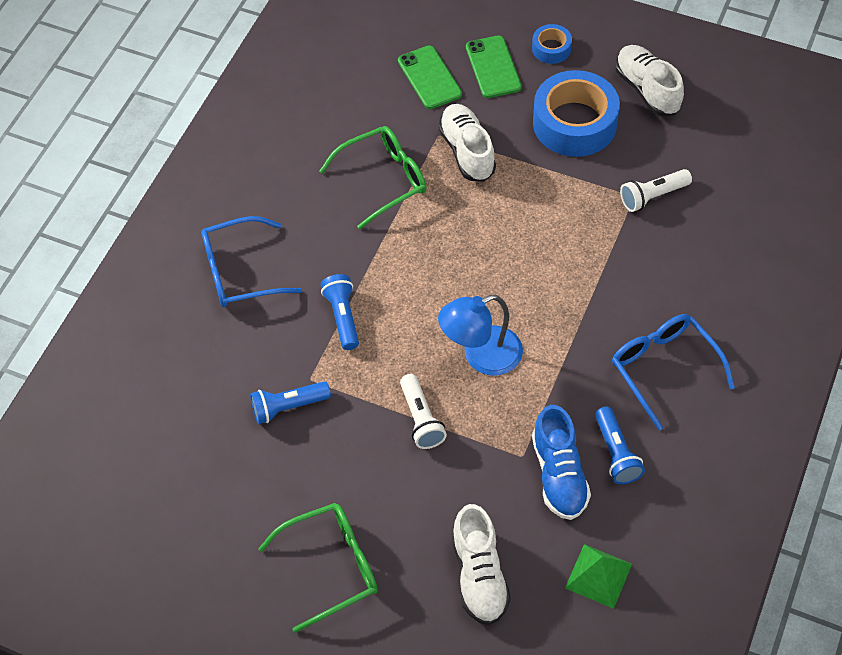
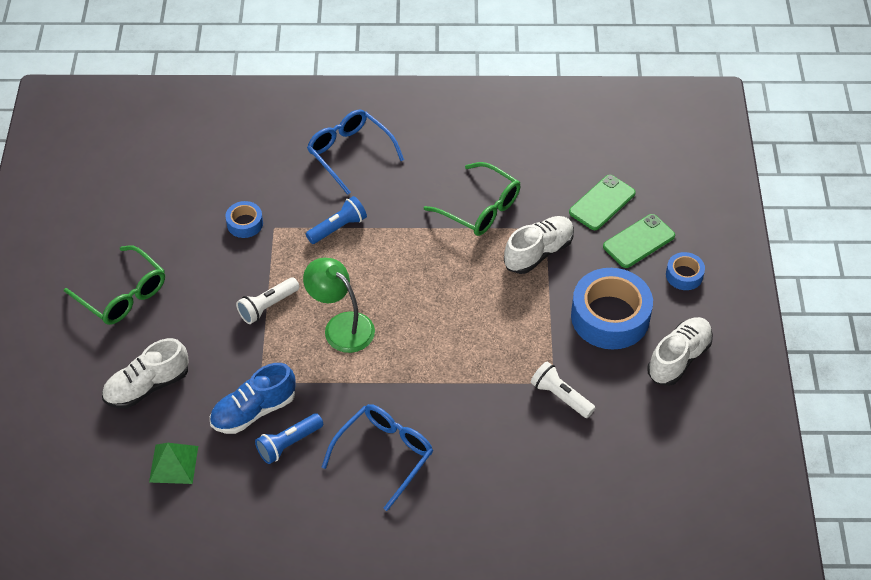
camera: 65 degrees right, 5 degrees down
(288, 407) = (245, 223): blue flashlight -> blue tape
(481, 356) = (341, 326): blue lamp -> green lamp

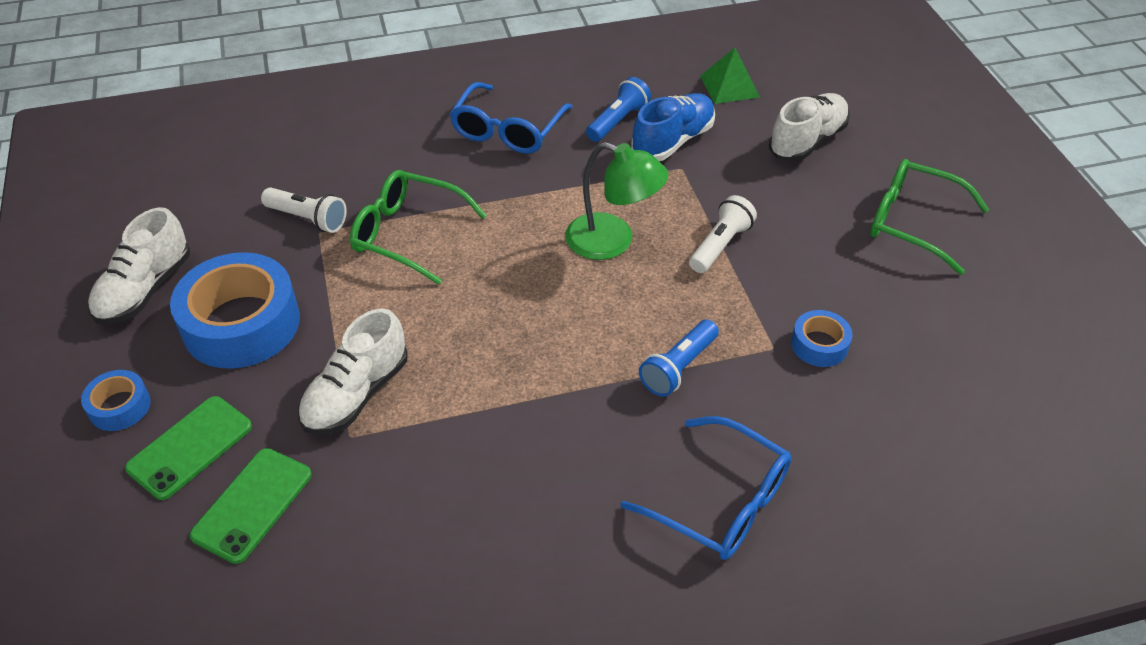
camera: 165 degrees right, 5 degrees down
(480, 208) = (463, 448): green glasses -> green glasses (407, 234)

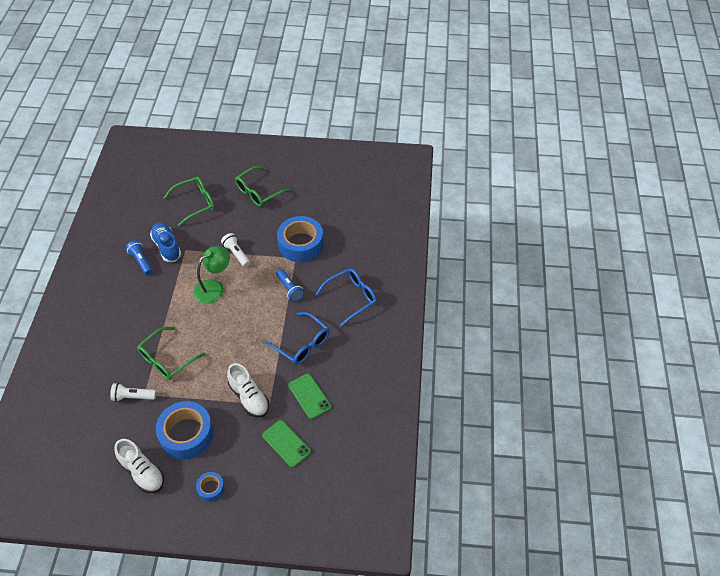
camera: 70 degrees left, 5 degrees up
(190, 447) = (247, 463): green phone -> green phone (309, 396)
(308, 219) = (133, 397): white flashlight -> white flashlight turned 135 degrees counterclockwise
(508, 130) = (120, 304): blue glasses -> blue glasses (302, 344)
(729, 86) = (144, 214): green pyramid -> none
(807, 141) = (195, 203): white shoe -> green glasses
(819, 345) = (301, 244): blue tape -> blue tape, size x2.07

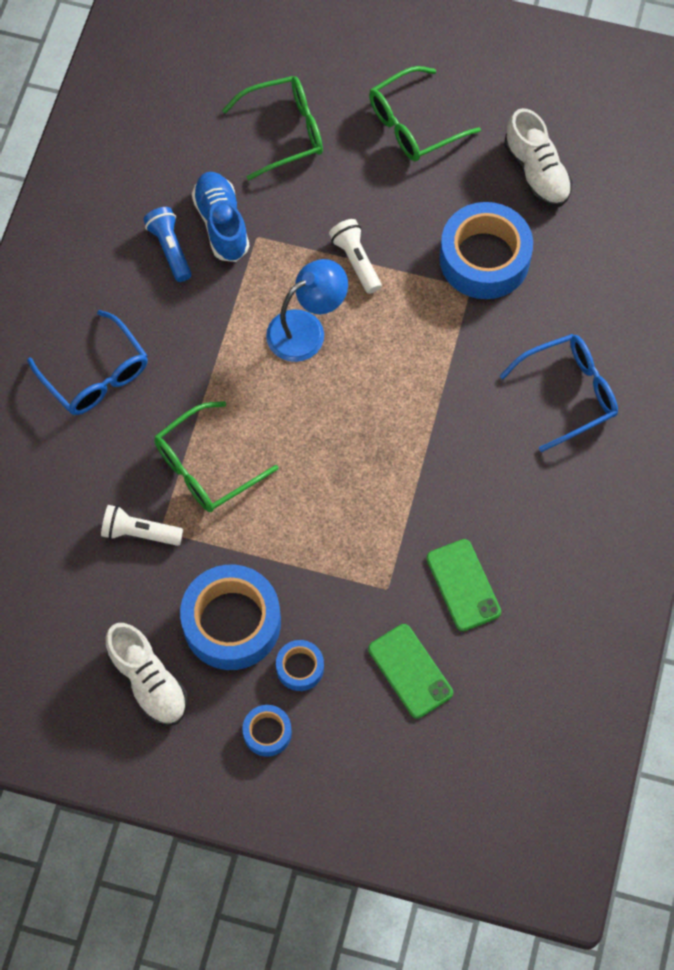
camera: 10 degrees right, 15 degrees up
(214, 288) = (306, 329): green lamp -> blue lamp
(226, 451) = (300, 668): none -> blue tape
(249, 397) = (351, 569): white shoe -> white shoe (536, 172)
(289, 289) = (451, 355): blue flashlight -> none
(302, 344) = (462, 477): blue glasses -> blue glasses (96, 375)

